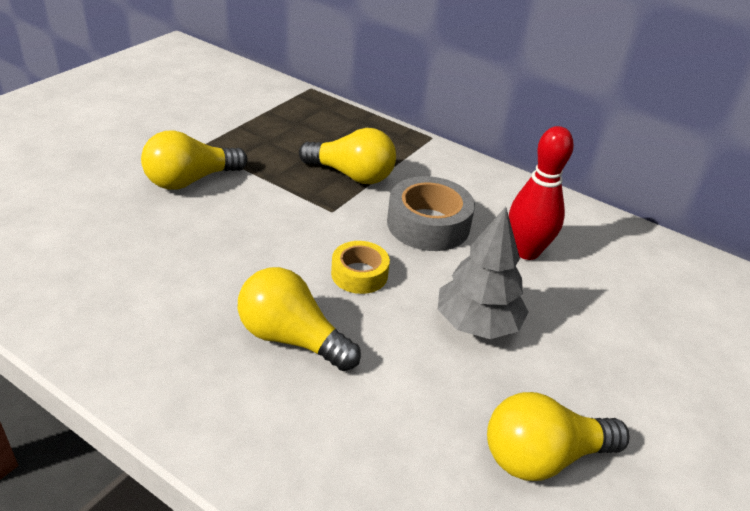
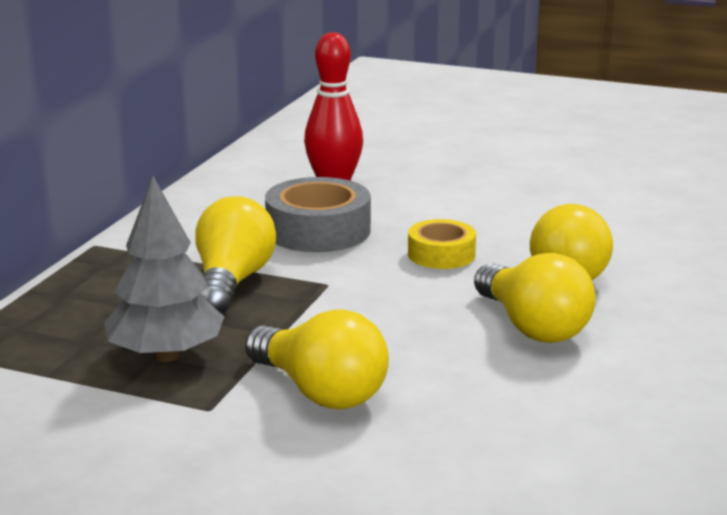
camera: 100 degrees left, 15 degrees down
(477, 324) = (469, 200): grey tree -> grey tree (166, 355)
(542, 457) = (597, 174): yellow light bulb -> yellow light bulb (532, 327)

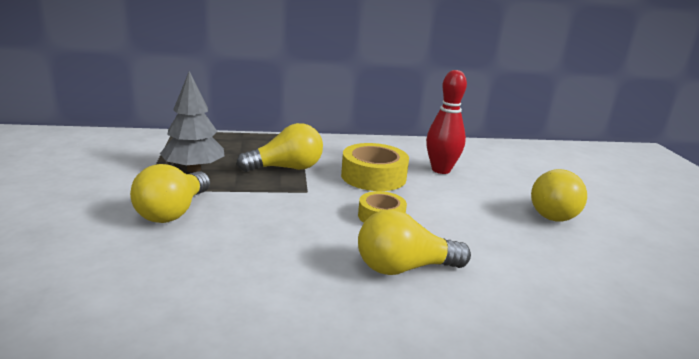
camera: 60 degrees right, 0 degrees up
(318, 231) = (373, 176): grey tape -> yellow tape
(532, 327) = (301, 265): yellow light bulb -> yellow light bulb (556, 213)

